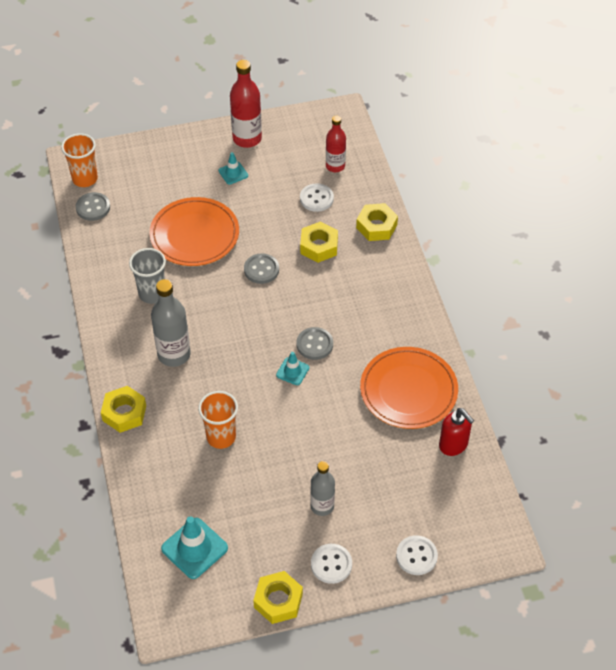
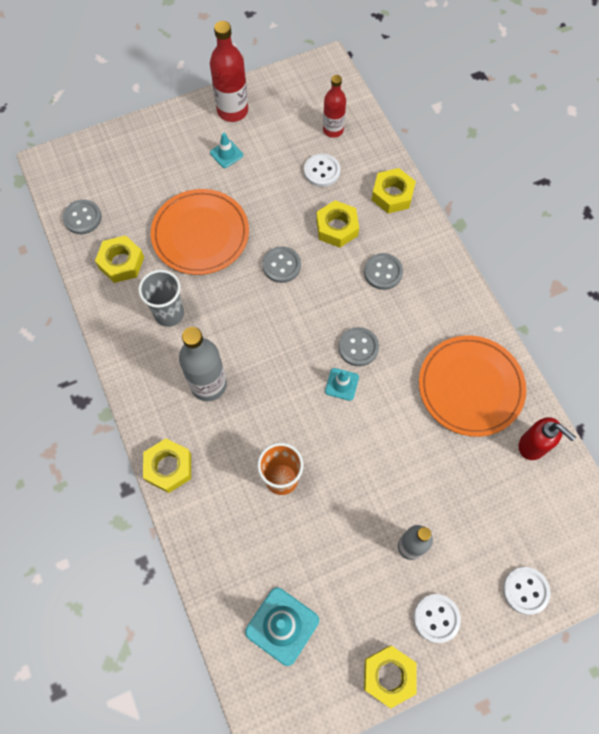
camera: 10 degrees left, 15 degrees up
(85, 179) = (66, 184): orange cup -> none
(119, 248) = (121, 263): none -> yellow nut
(352, 288) = (383, 272): none -> grey button

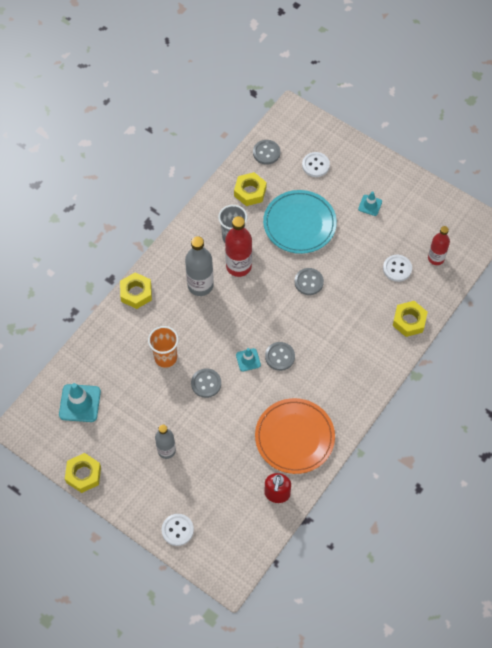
camera: 60 degrees right, 5 degrees down
(200, 234) = (299, 224): orange plate -> turquoise plate
(232, 111) = (406, 190): red bottle -> red bottle (238, 266)
(337, 228) = (359, 300): yellow nut -> none
(383, 272) = (344, 344): grey button -> grey button (206, 383)
(436, 618) = (131, 485): white button -> white button (315, 165)

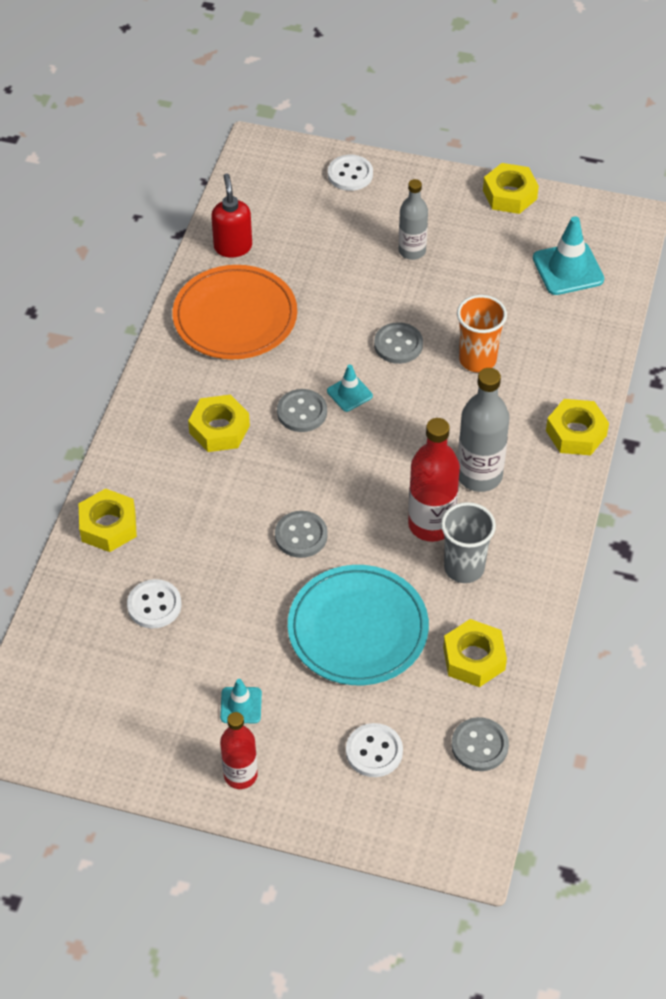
camera: 160 degrees right, 10 degrees down
(330, 361) = (219, 429): none -> yellow nut
(436, 258) = (89, 645): red bottle -> red bottle (240, 775)

